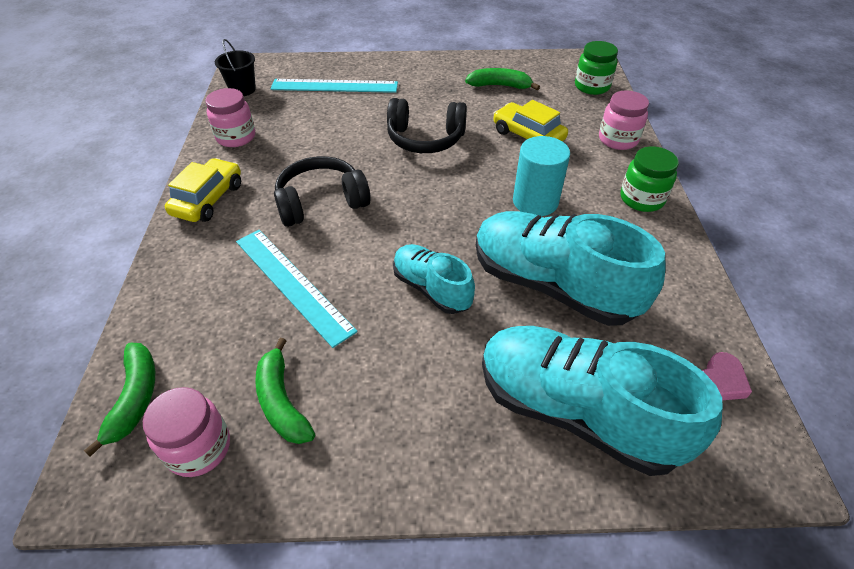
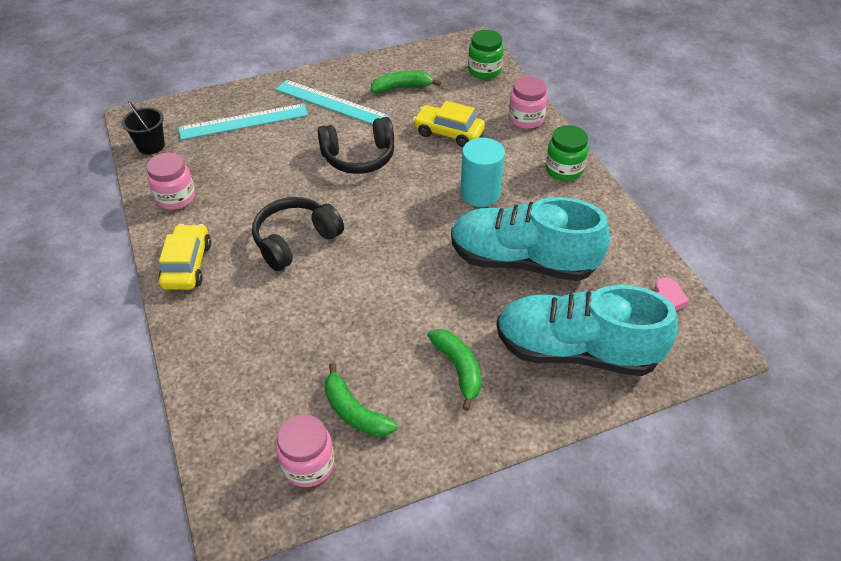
camera: 20 degrees left, 0 degrees up
(135, 398) = (231, 446): green banana -> green banana (458, 368)
(292, 284) = (310, 319): turquoise ruler -> turquoise ruler (331, 103)
(431, 288) = (428, 290): turquoise shoe -> none

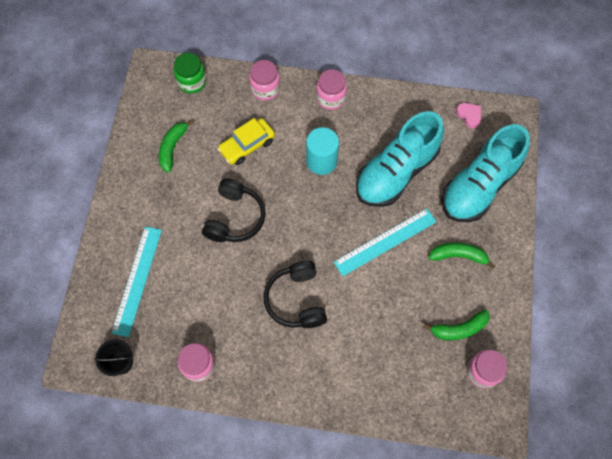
camera: 60 degrees left, 20 degrees up
(187, 265) = (277, 382): yellow car -> none
(331, 103) = (157, 206): turquoise ruler -> turquoise ruler (385, 241)
(564, 169) = (330, 98): green jar -> pink jar

